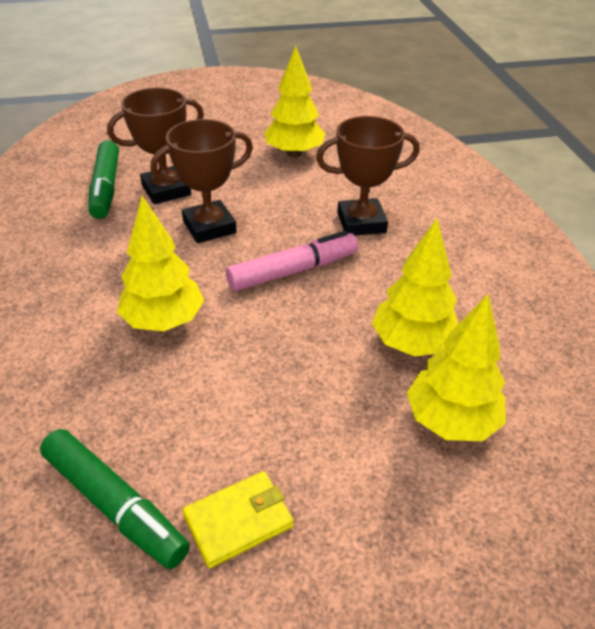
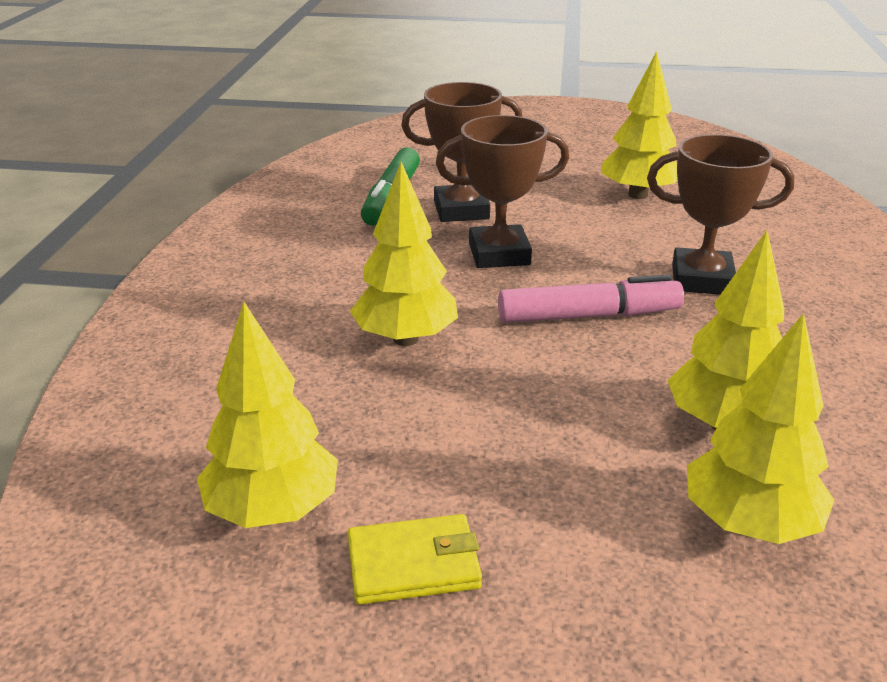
camera: 20 degrees right, 10 degrees down
(115, 505) = (273, 510): green marker -> yellow tree

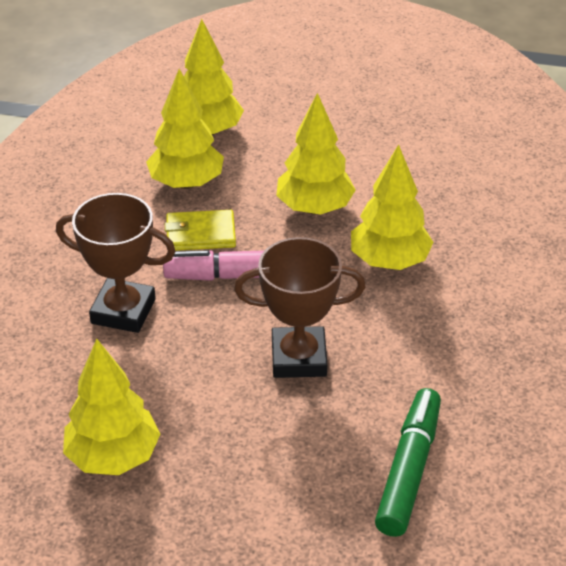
camera: 175 degrees left, 10 degrees up
(273, 510) = (460, 150): yellow tree -> yellow tree (314, 208)
(413, 564) = (383, 124): yellow wallet -> yellow wallet (200, 234)
(461, 210) = (328, 438): brown trophy -> none

